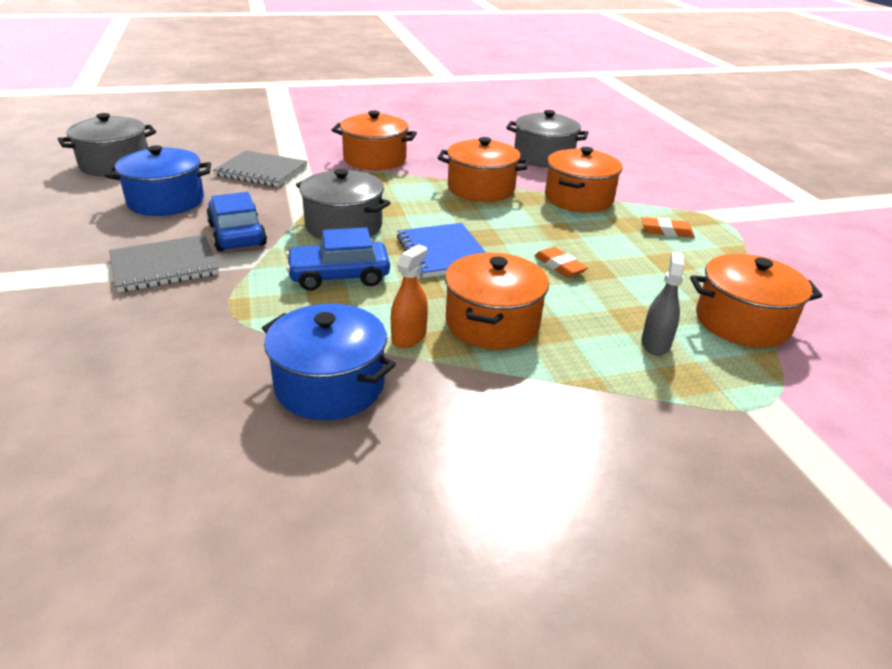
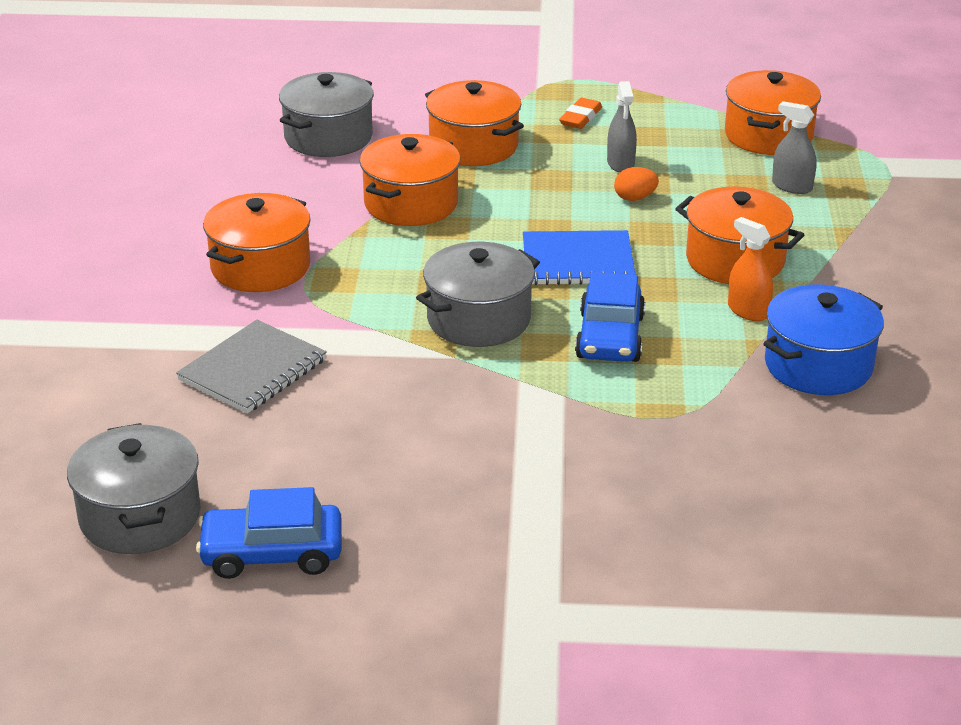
camera: 70 degrees left, 0 degrees up
(164, 266) = (539, 462): grey notebook -> none
(166, 201) = (328, 462): blue pot -> none
(237, 234) = (470, 403): blue car -> blue car (272, 553)
(559, 266) = (635, 198): orange eraser -> orange egg
(610, 254) = (620, 163): none -> grey spray bottle

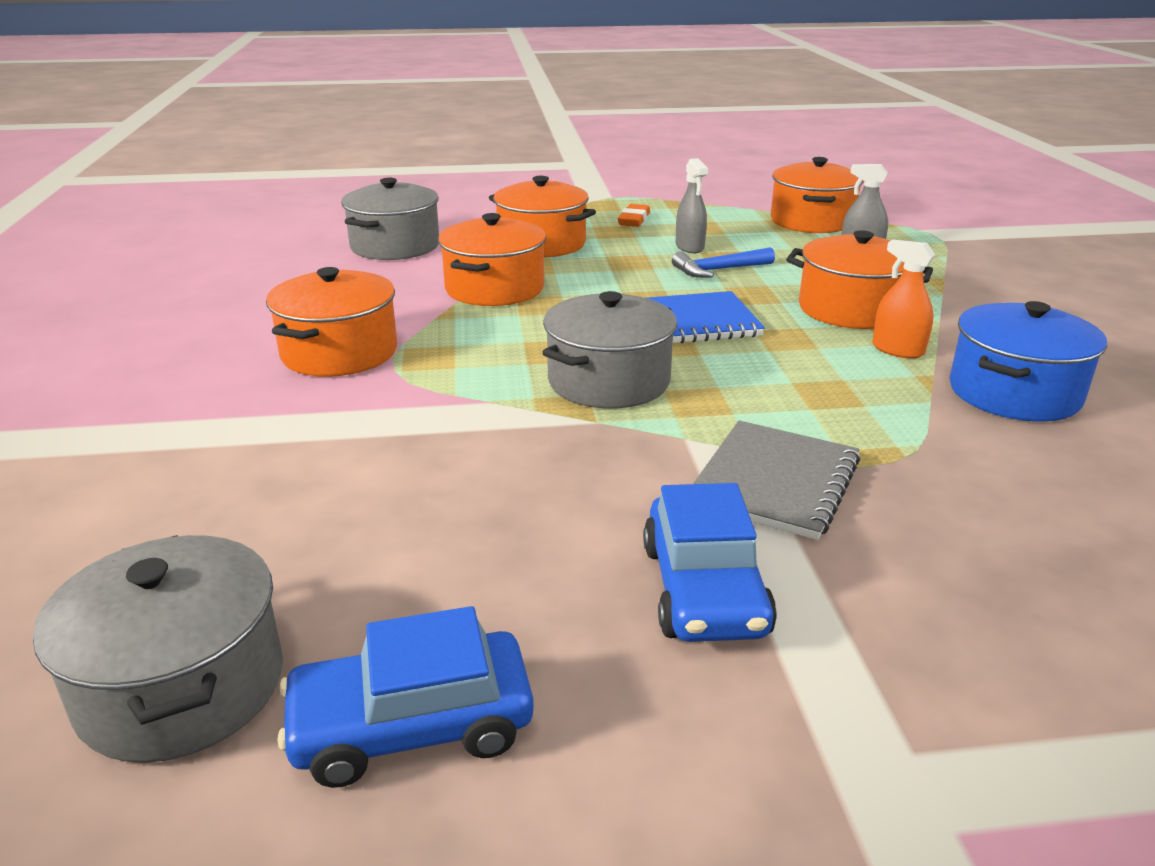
camera: 10 degrees left, 5 degrees down
(253, 370) = (344, 458): grey notebook -> grey notebook (775, 482)
(610, 337) = (766, 386): blue car -> blue car (704, 590)
(635, 198) = (719, 270): orange egg -> blue hammer

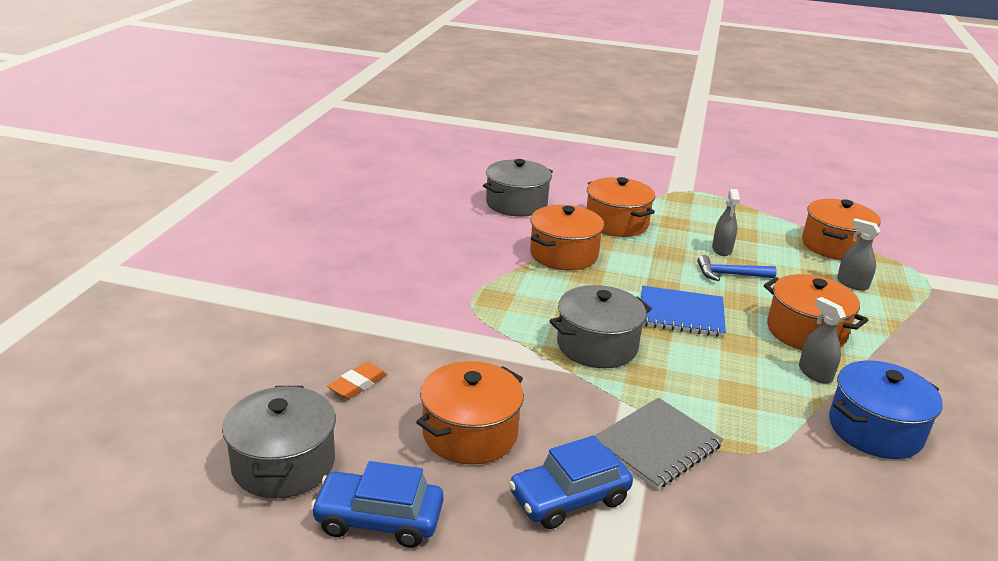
camera: 20 degrees right, 0 degrees up
(339, 352) = (443, 282): orange pot -> orange pot (470, 433)
(634, 220) = (696, 215): orange eraser -> orange eraser (358, 384)
(704, 590) = (569, 498): blue car -> blue car turned 45 degrees clockwise
(897, 350) = (815, 373): orange spray bottle -> grey spray bottle

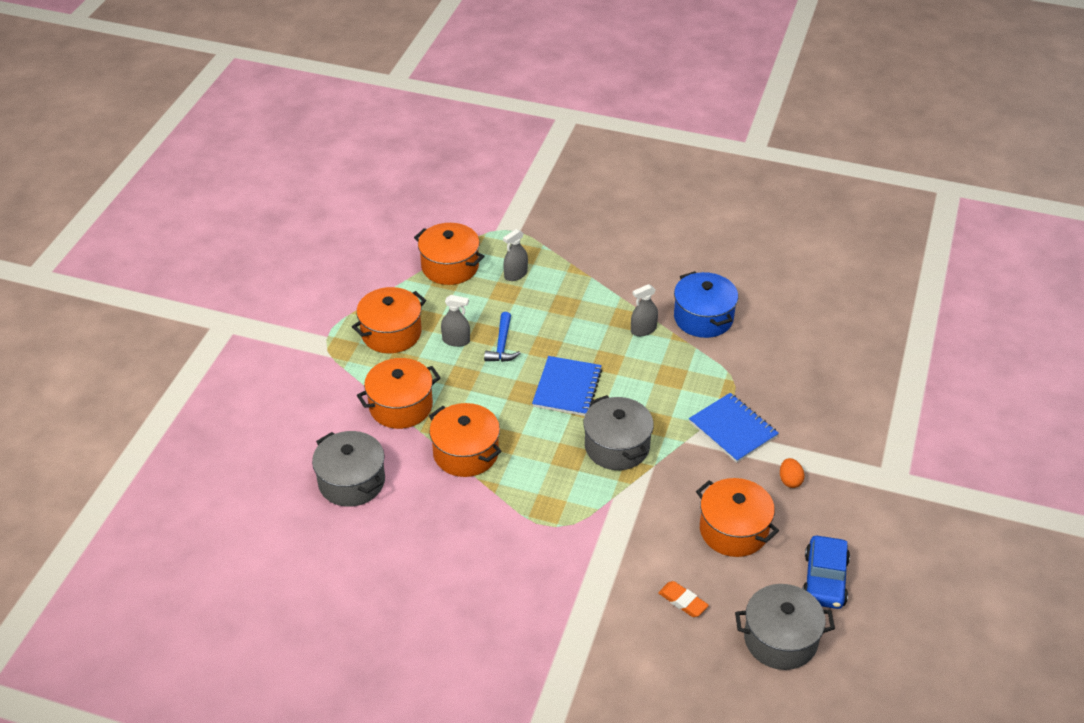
camera: 85 degrees left, 15 degrees up
(569, 498) = (790, 480): blue car -> orange egg
(657, 445) = (733, 429): grey notebook -> blue notebook
(805, 332) = (589, 320): orange pot -> orange pot (391, 333)

